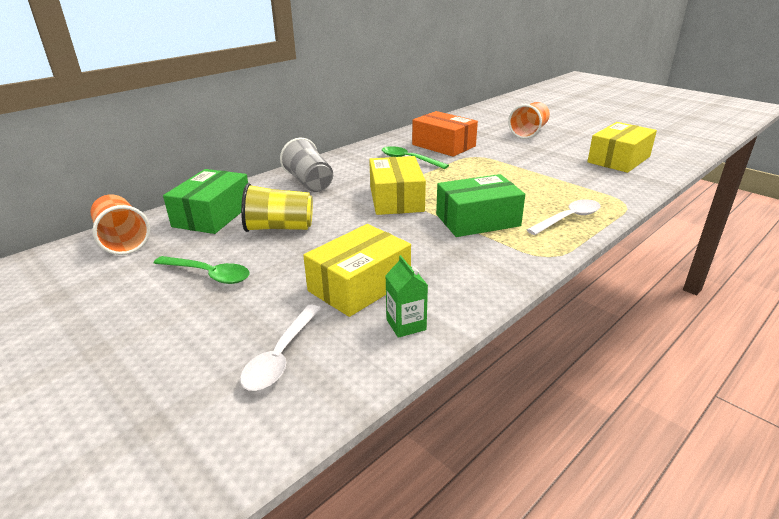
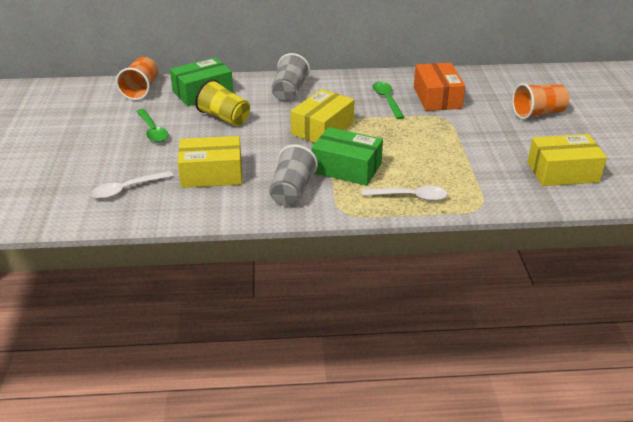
camera: 40 degrees right, 5 degrees up
(406, 325) = (200, 206): green carton -> none
(470, 261) = (292, 191): none -> grey cup

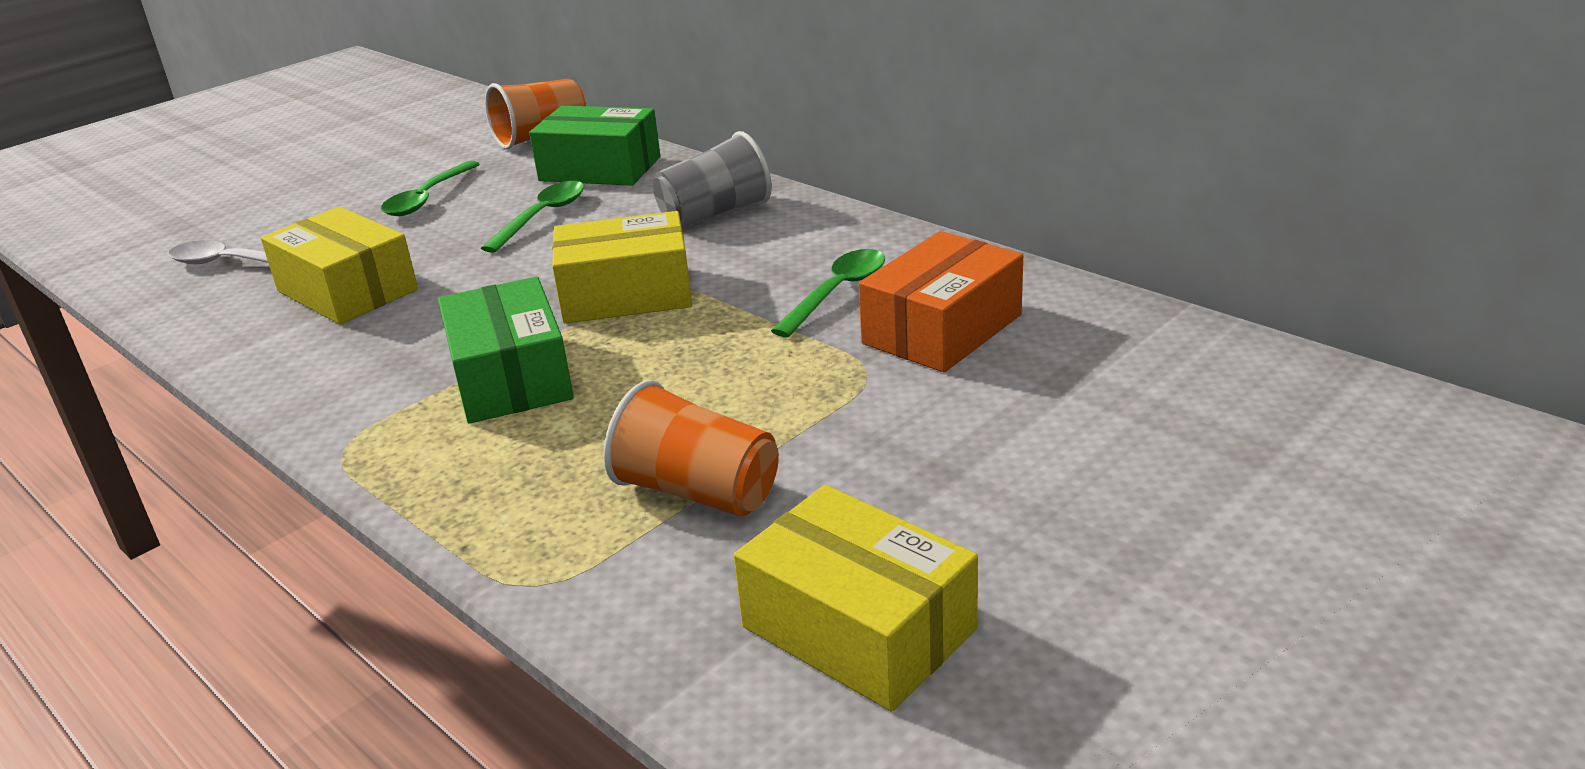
camera: 50 degrees right, 5 degrees down
(224, 118) = (542, 217): yellow cup -> green spoon
(292, 191) = (366, 371): grey cup -> none
(410, 197) = (480, 485): white spoon -> none
(538, 113) = (1100, 465): orange cup -> orange cup (697, 492)

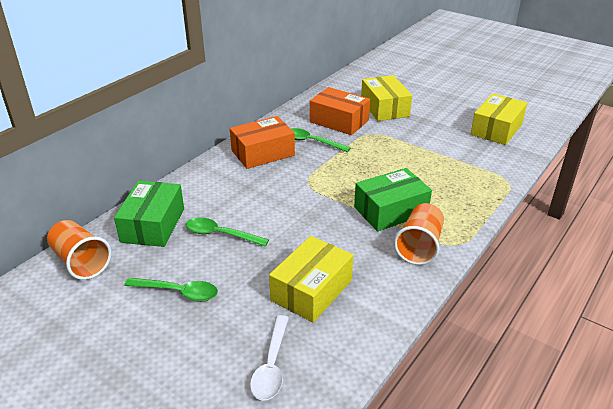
camera: 100 degrees left, 5 degrees up
(626, 294) = (314, 192): yellow box -> yellow box (384, 108)
(697, 492) = (450, 158): orange cup -> orange cup (419, 246)
(715, 213) = (228, 178): grey cup -> none
(800, 240) = (263, 153): none -> orange box

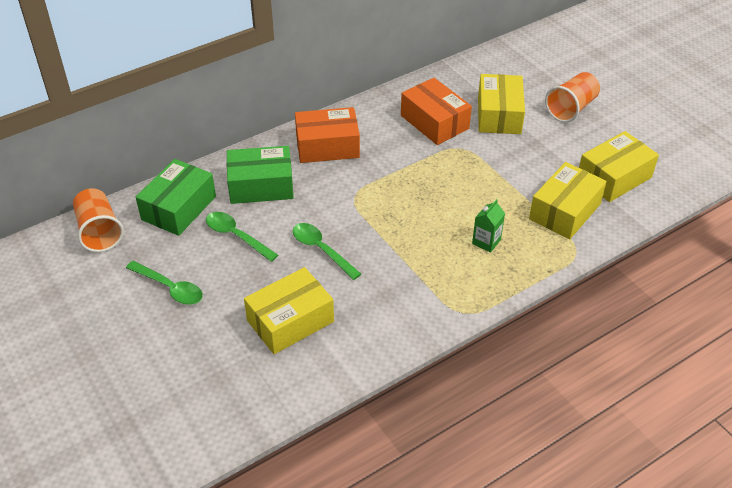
camera: 20 degrees right, 10 degrees up
(271, 365) = (216, 383): white spoon -> none
(312, 142) = (388, 144): green spoon -> green spoon (321, 250)
(390, 211) = (420, 254): green box -> green box (261, 186)
(419, 246) = (424, 304): orange cup -> orange cup (571, 108)
(436, 190) = (486, 242): none -> green carton
(479, 157) = (565, 211): none -> yellow box

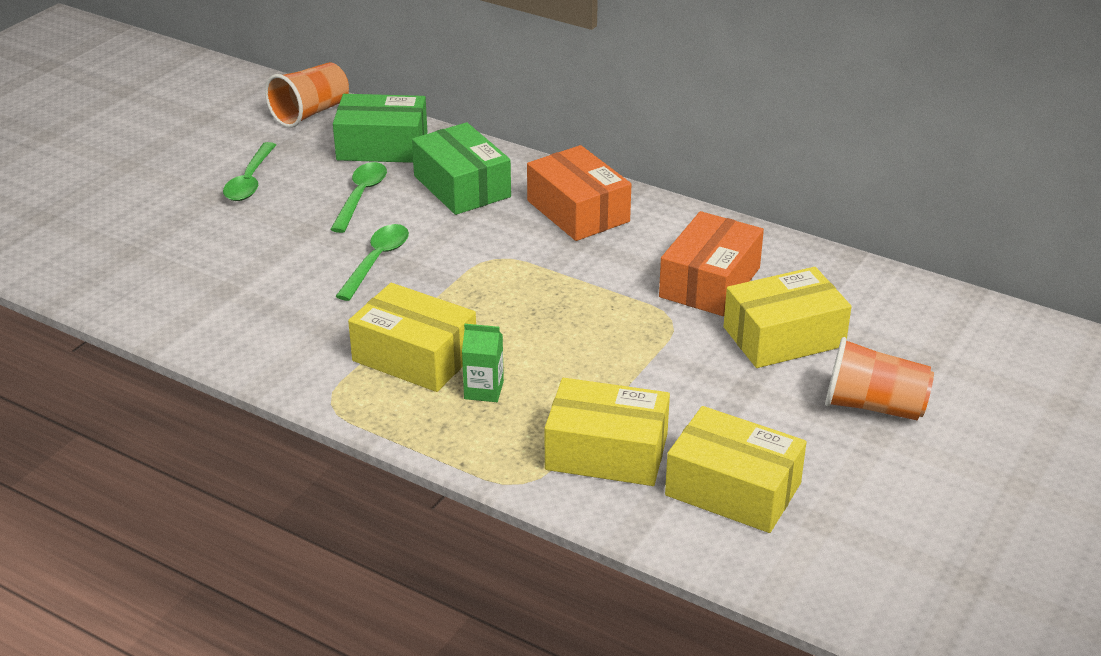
camera: 65 degrees right, 10 degrees down
(290, 321) = (242, 273): yellow box -> yellow box (414, 356)

